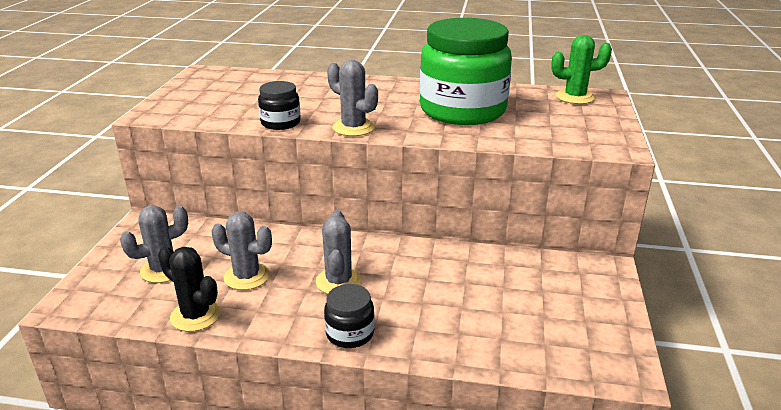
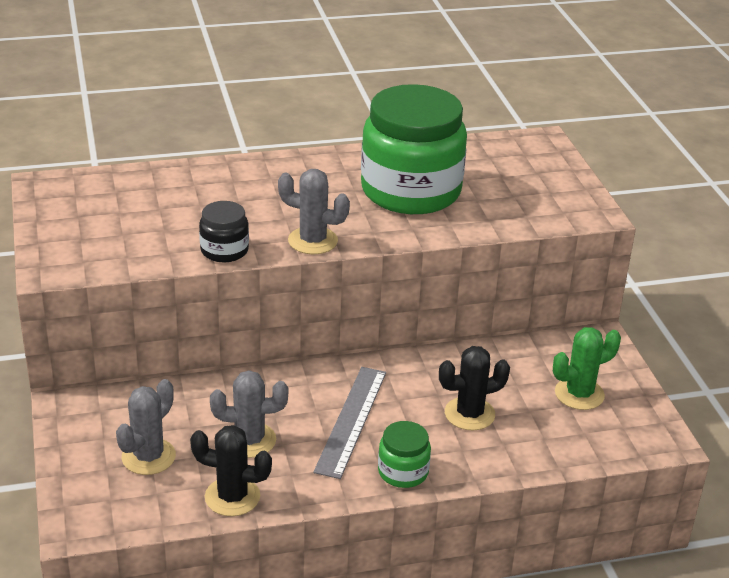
camera: 25 degrees left, 5 degrees up
(338, 281) = (351, 420): grey cactus -> grey ruler
(350, 333) = (403, 472): black jar -> green jar
(444, 300) = (469, 414): none -> black cactus
(575, 97) = (514, 148): green cactus -> green cactus (579, 394)

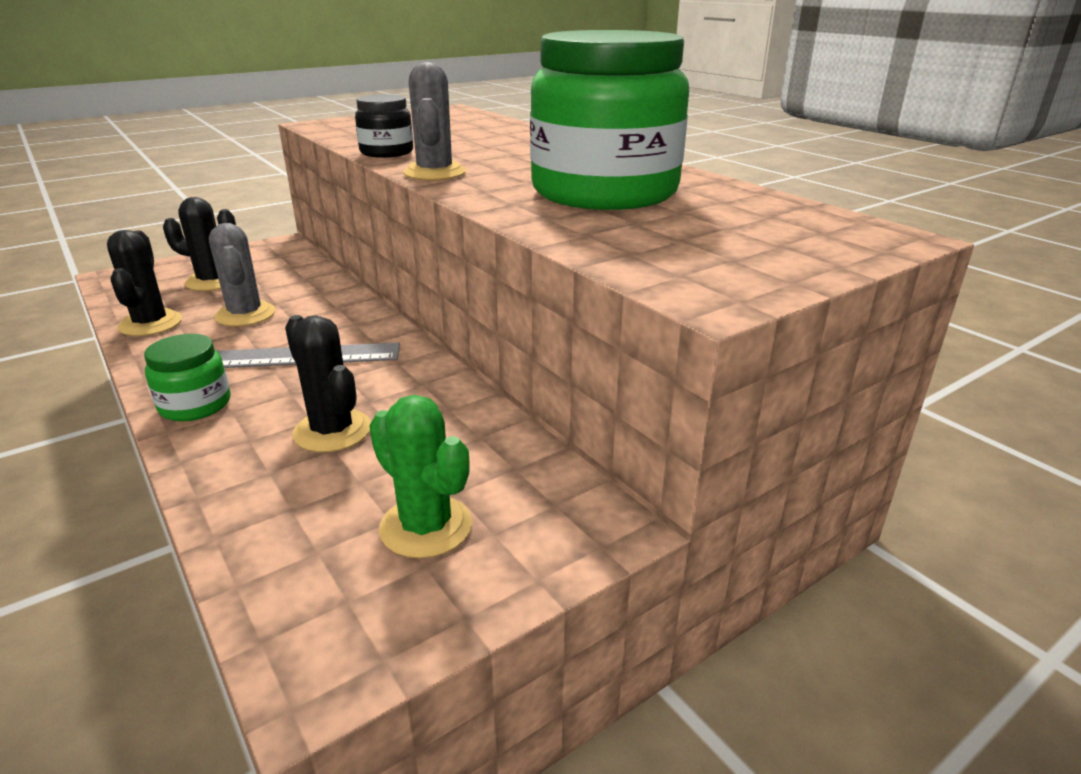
camera: 70 degrees right, 5 degrees down
(148, 457) = (213, 281): grey cactus -> black cactus

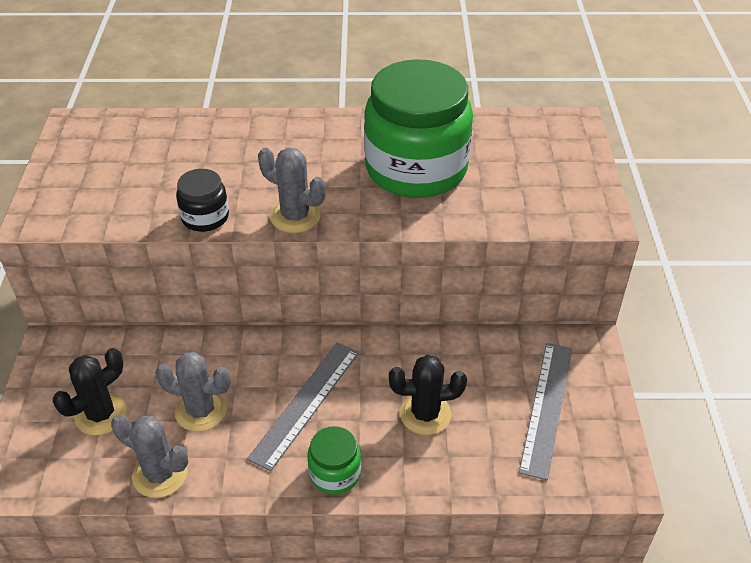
camera: 55 degrees left, 15 degrees up
(150, 324) = (160, 474): black cactus -> grey cactus
(426, 527) = (546, 407): green cactus -> grey ruler

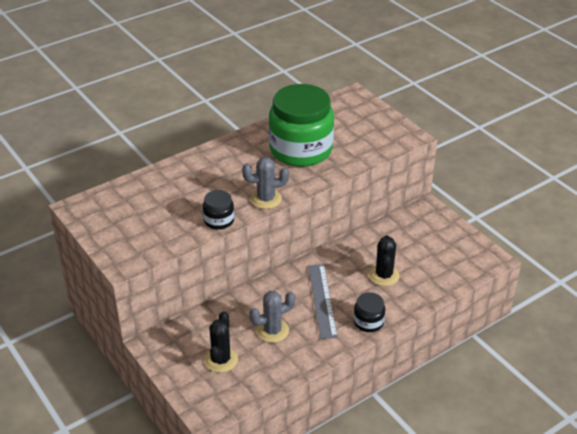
camera: 35 degrees left, 5 degrees down
(160, 474) = (284, 368): grey cactus -> none
(335, 473) = (368, 322): green jar -> black jar
(425, 414) = (384, 275): black cactus -> black cactus turned 45 degrees counterclockwise
(546, 407) = (435, 245): grey ruler -> none

